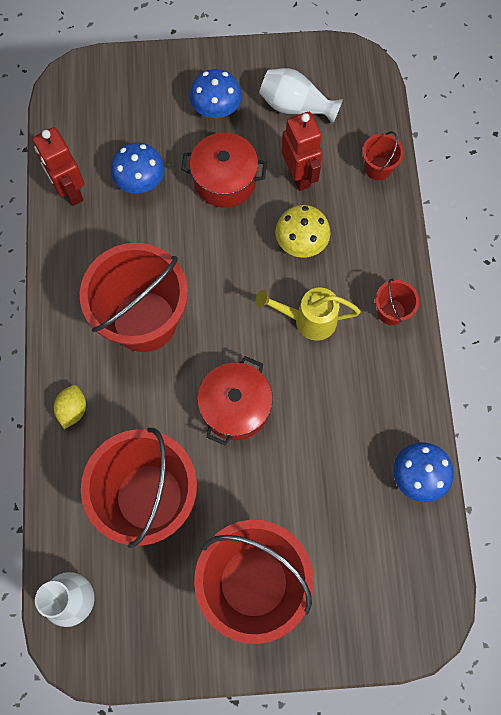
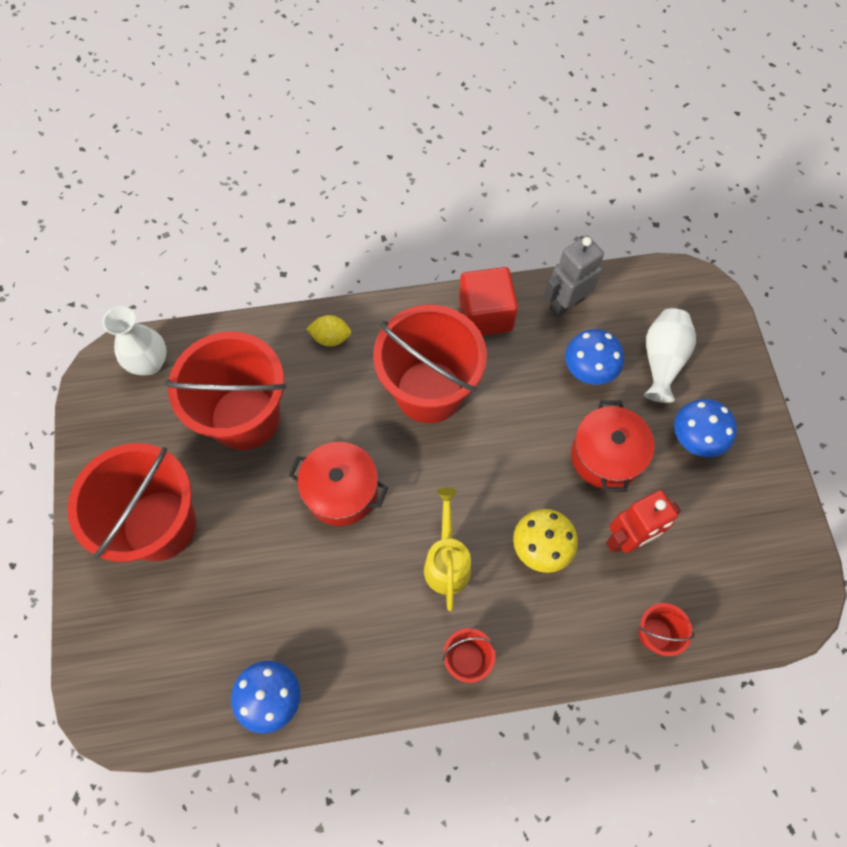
camera: 85 degrees right, 5 degrees down
(70, 191) = (566, 304): red robot -> grey robot
(70, 262) = (485, 314): none -> red cube
(295, 106) = (720, 528): white vase -> white vase (662, 360)

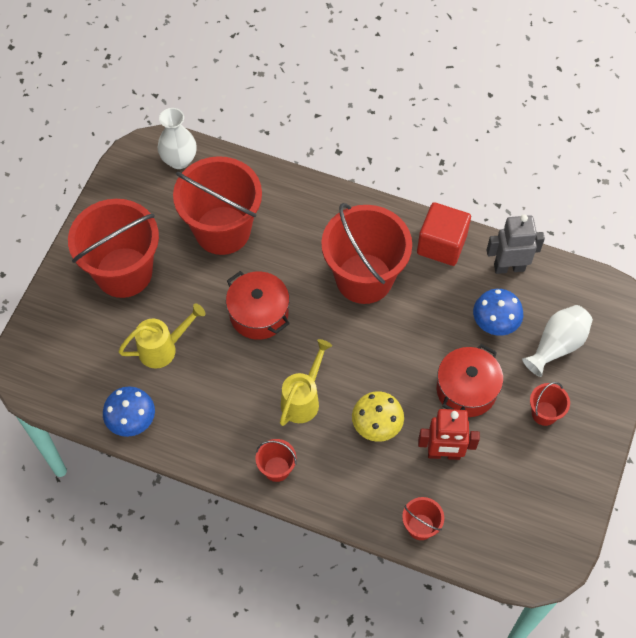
camera: 30 degrees right, 5 degrees down
(257, 590) = (163, 348): none -> yellow watering can
(331, 338) = (316, 205): yellow lemon -> none
(695, 438) = (544, 413): blue mushroom -> red bucket

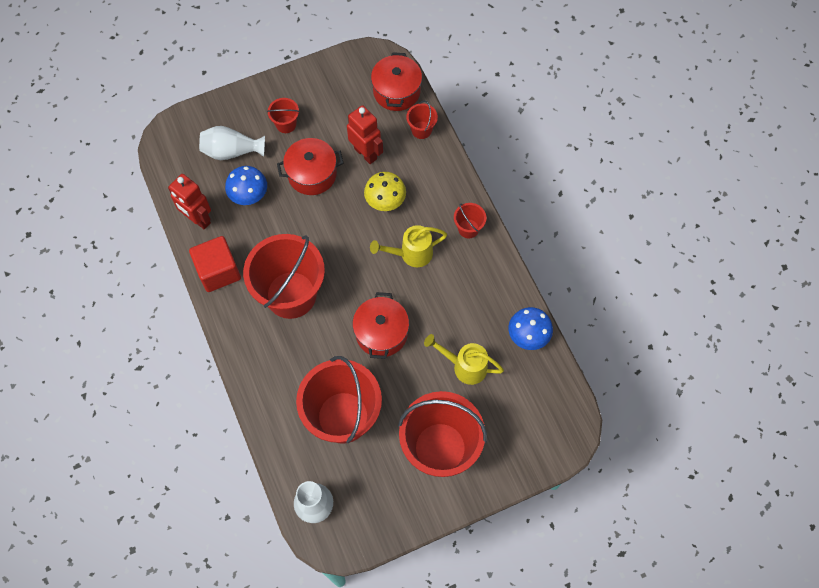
camera: 135 degrees left, 5 degrees up
(488, 545) = (396, 91): none -> red pot
(509, 267) = (198, 219): grey robot -> red robot

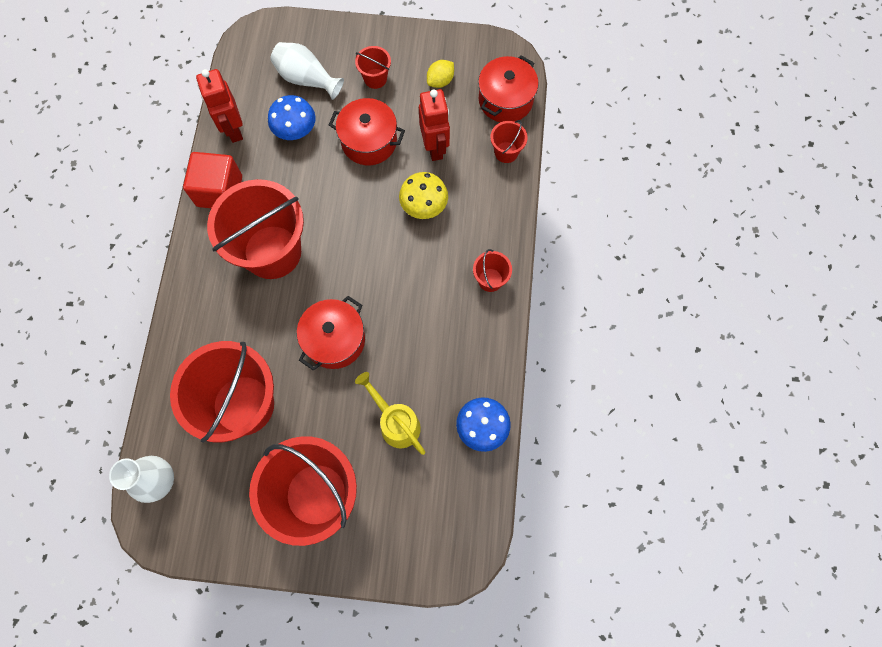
camera: 30 degrees right, 5 degrees up
(338, 101) = (440, 81): none -> yellow lemon
(411, 254) = (415, 275): yellow watering can -> none

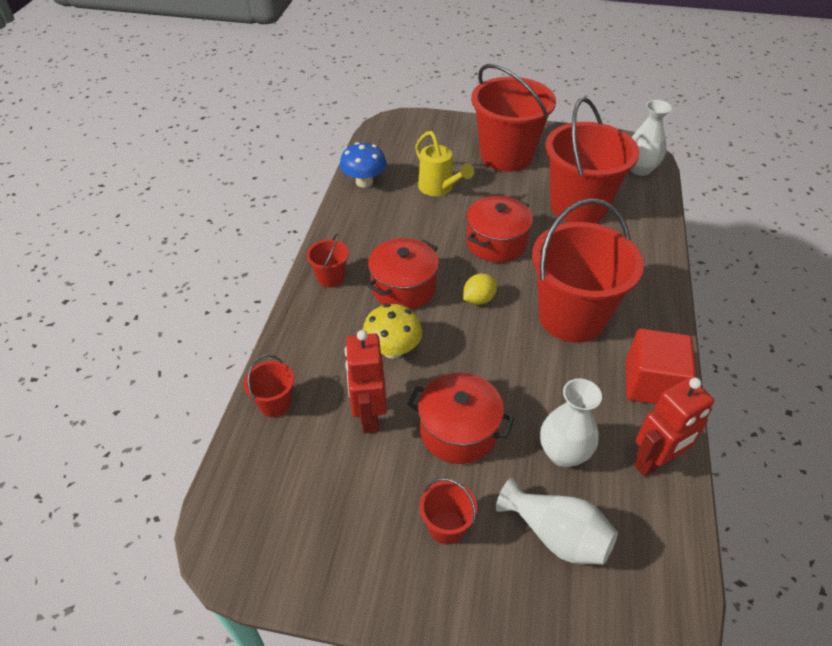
camera: 175 degrees left, 25 degrees down
(233, 129) = (654, 462): red robot -> red robot turned 75 degrees clockwise
(296, 131) = (563, 453): blue mushroom -> white vase
(440, 81) = (345, 514): yellow lemon -> yellow lemon (478, 299)
(505, 100) = (254, 475): red pot -> red pot (403, 288)

